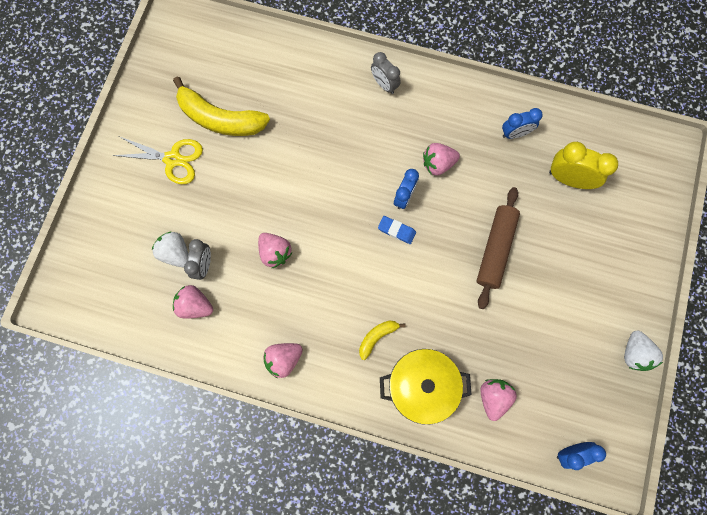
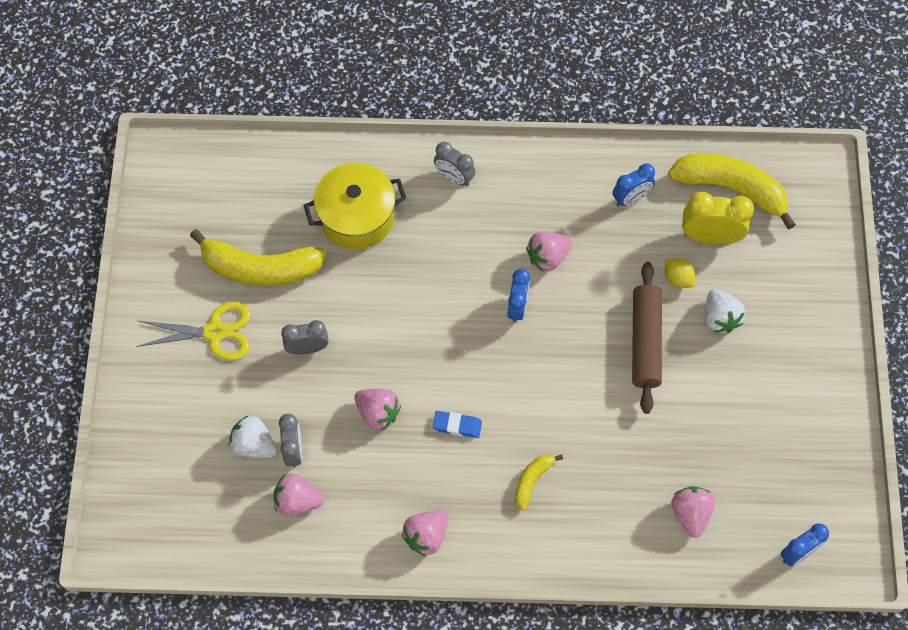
camera: 15 degrees left, 10 degrees down
(237, 189) = (307, 348): none -> grey clock
(396, 230) = (520, 349): blue eraser -> blue eraser (457, 425)
(421, 386) = (602, 523): yellow pot -> yellow pot (356, 217)
(534, 206) = (678, 278): none -> yellow lemon
(595, 145) = (731, 189): none -> yellow banana
(634, 353) = (841, 420): white strawberry -> white strawberry (719, 318)

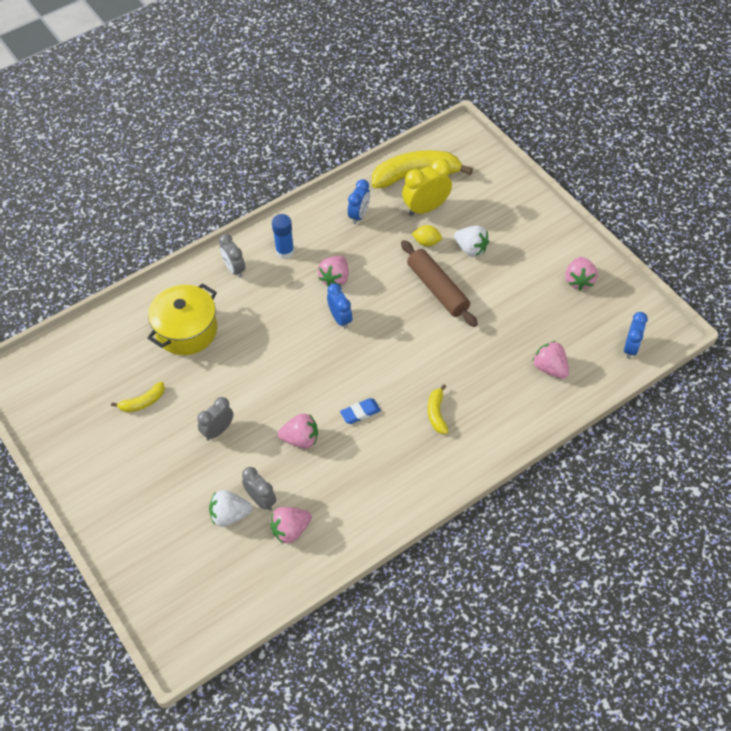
camera: 35 degrees left, 10 degrees down
(215, 332) = (143, 462): yellow scissors -> none
(260, 268) = (143, 402): yellow banana -> yellow banana, size x0.48
(426, 536) = (396, 492): pink strawberry -> pink strawberry (579, 280)
(454, 177) = (234, 269): grey clock -> grey clock turned 60 degrees clockwise
(520, 190) = (285, 251): none -> blue glue stick

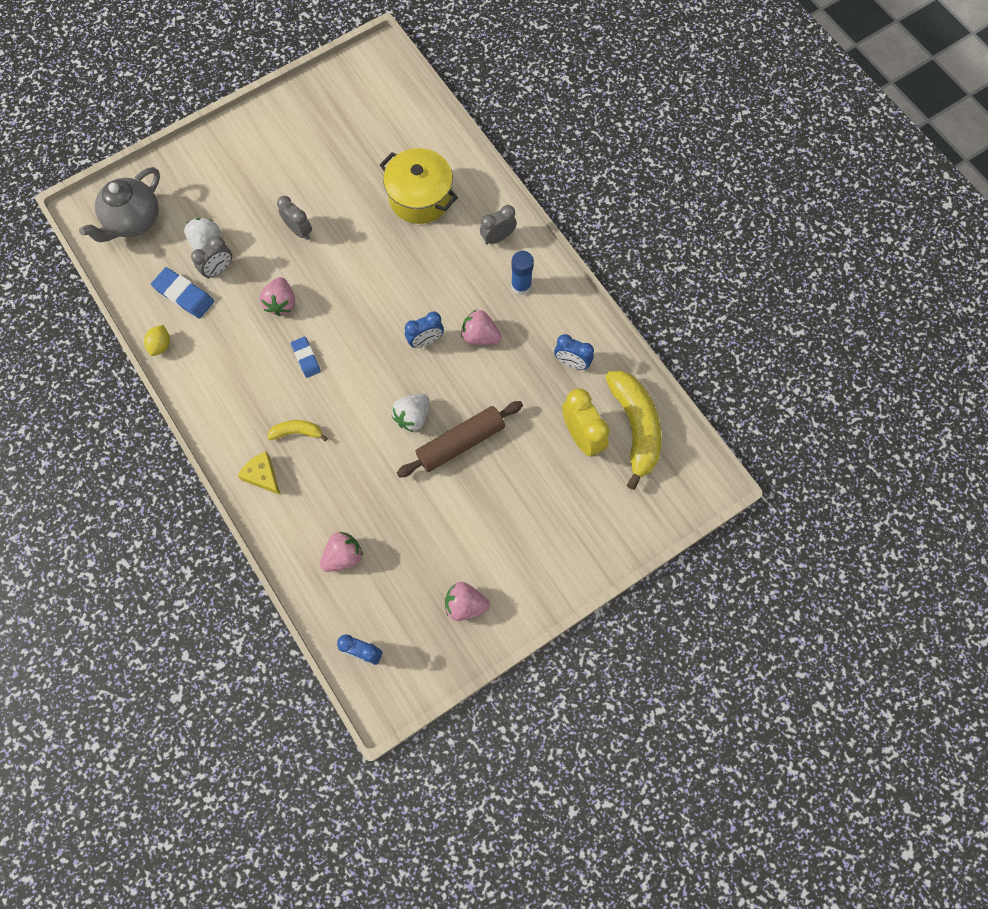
camera: 90 degrees right, 15 degrees up
(143, 402) = (338, 165): yellow banana -> none
(196, 594) = (133, 221): none -> grey teapot
(290, 530) = (184, 295): pink strawberry -> blue eraser
(426, 242) = (529, 434): yellow lemon -> yellow lemon (161, 345)
(471, 249) = (518, 483): white strawberry -> white strawberry (412, 417)
(482, 438) = (263, 476): none -> yellow cheese

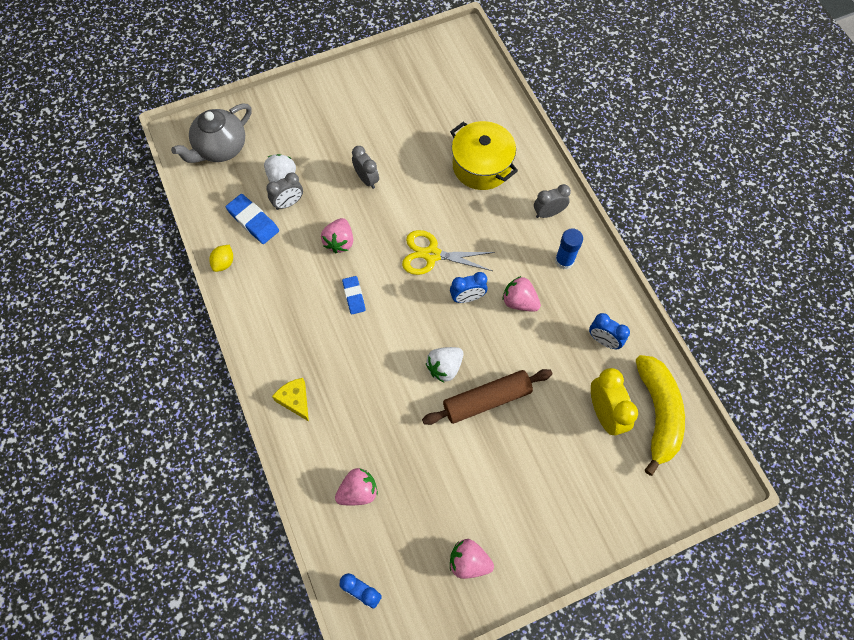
camera: 10 degrees right, 5 degrees down
(297, 432) = (334, 364): yellow banana -> none
(381, 301) = (431, 254): none -> yellow scissors

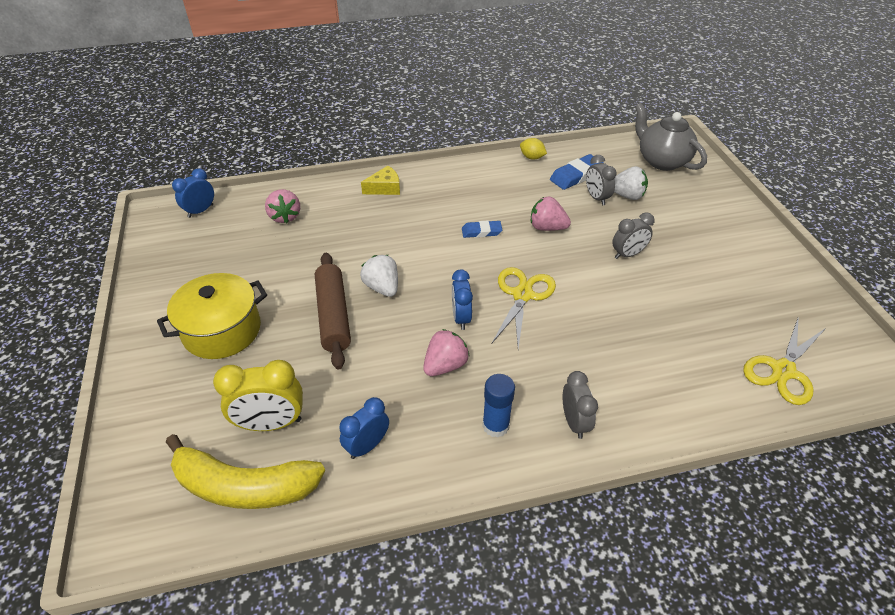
camera: 100 degrees right, 20 degrees down
(469, 562) = (182, 278): pink strawberry -> none
(473, 91) = (782, 371): none -> yellow scissors
(481, 166) = (652, 360): yellow pot -> yellow pot (222, 330)

